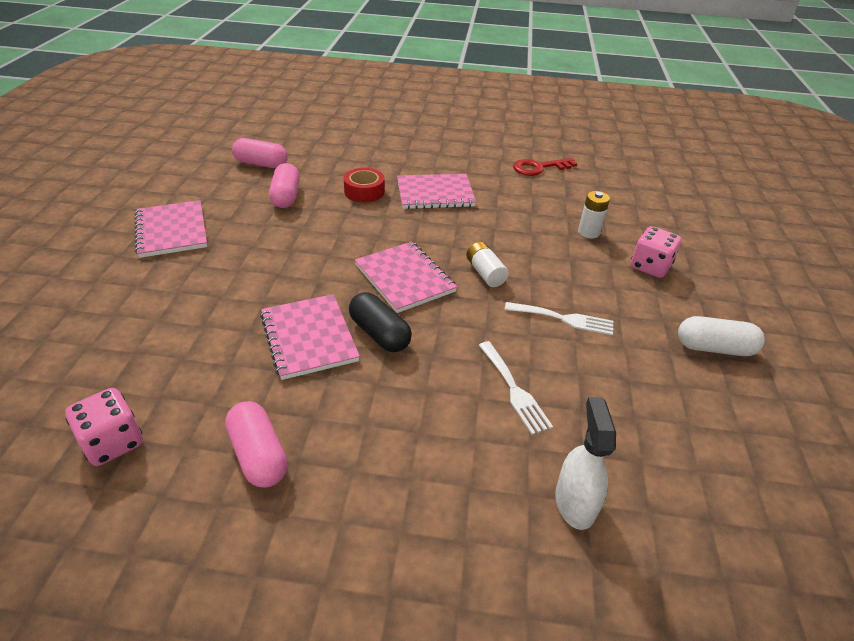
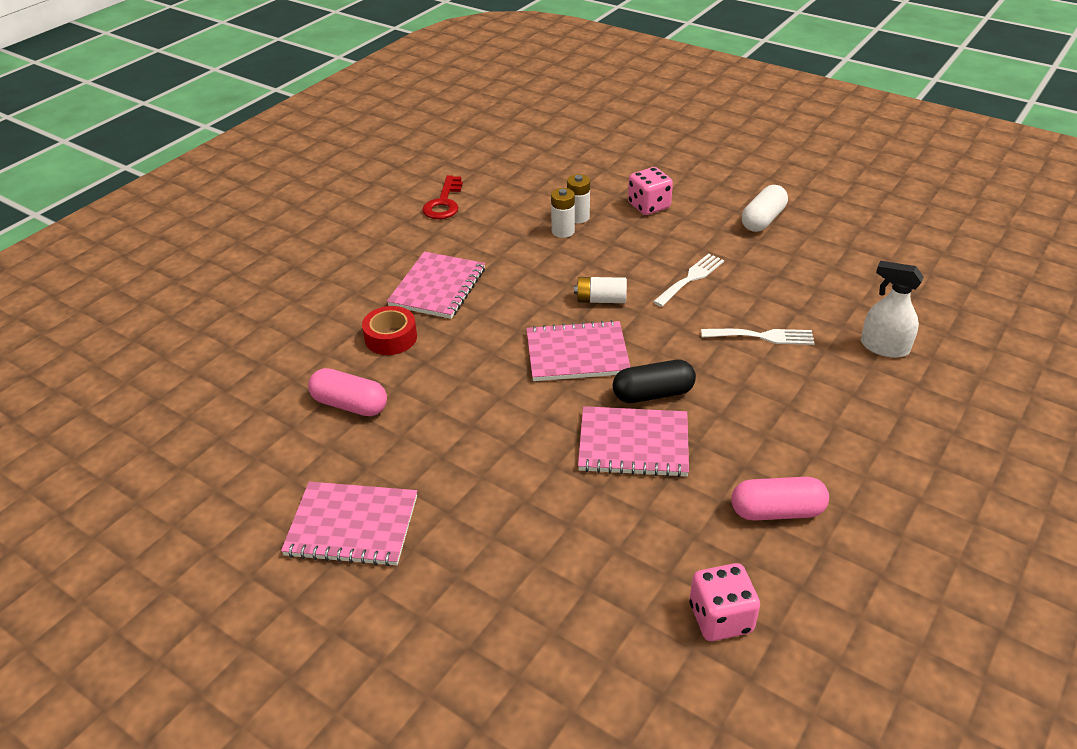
camera: 60 degrees left, 0 degrees up
(261, 164) = (246, 411): pink capsule -> none
(560, 230) = (563, 231): none -> white battery

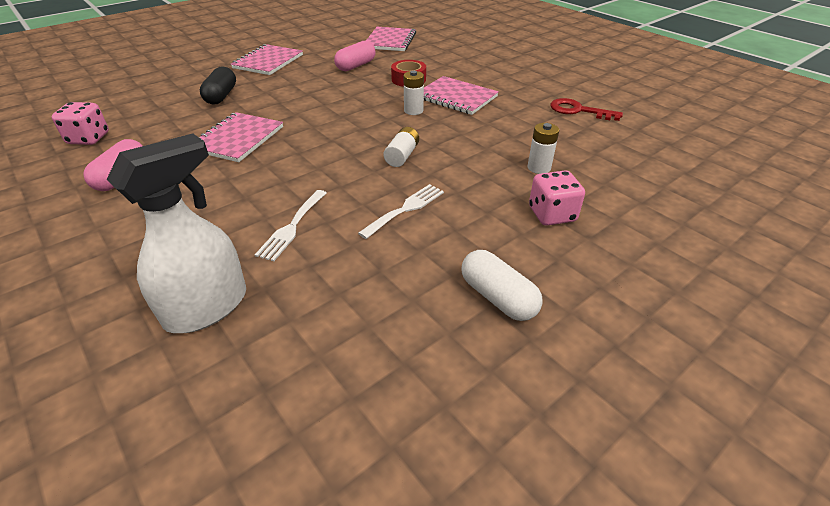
camera: 105 degrees right, 0 degrees up
(563, 231) = (515, 156): white battery -> white battery (413, 111)
(577, 354) = (343, 135): pink notebook -> pink notebook (390, 41)
(653, 394) = (275, 155): black capsule -> black capsule (221, 96)
(691, 278) = (406, 209): white fork -> white fork turned 105 degrees counterclockwise
(884, 347) = (207, 307): white spray bottle -> white spray bottle, size x1.52

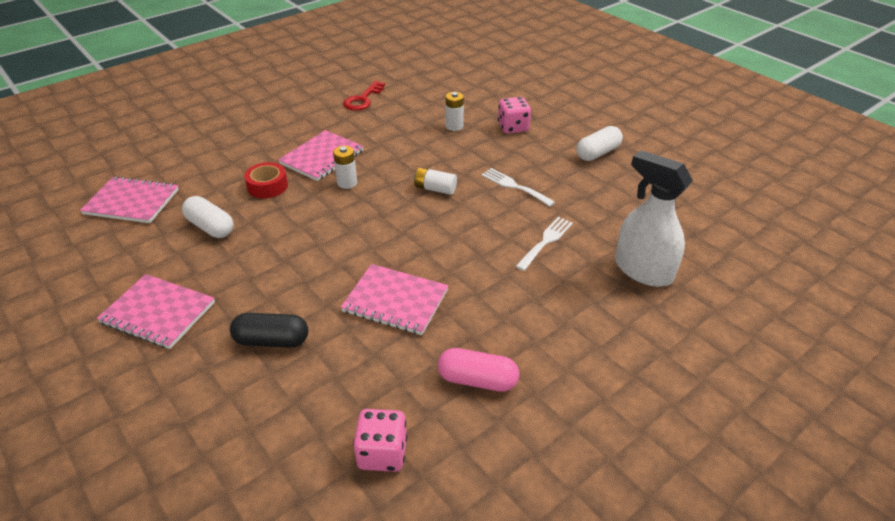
camera: 90 degrees left, 0 degrees up
(292, 227) = (546, 241): white fork -> white fork turned 75 degrees counterclockwise
(356, 66) = (210, 227): pink capsule -> white capsule

